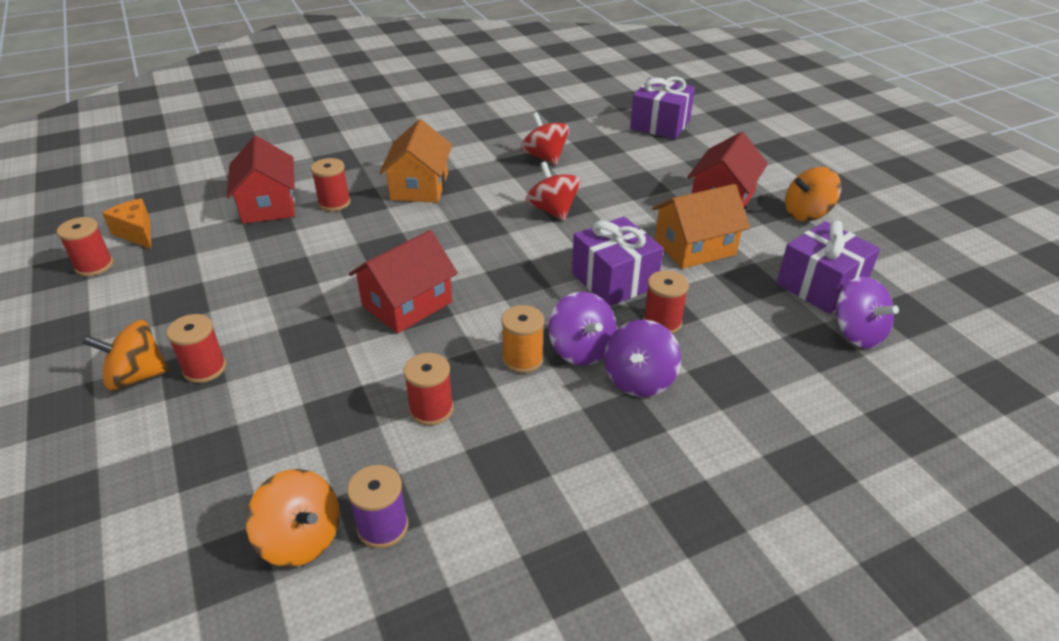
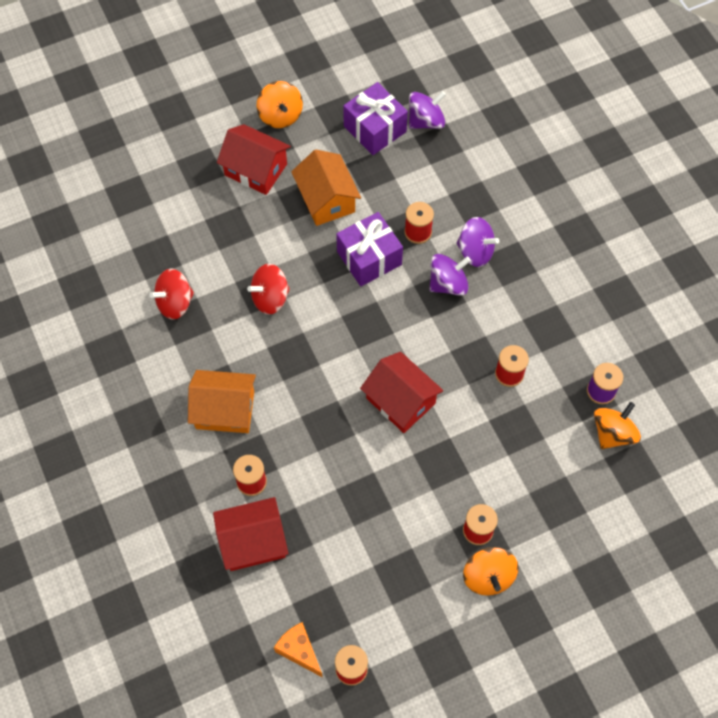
camera: 90 degrees left, 25 degrees up
(137, 233) = (299, 651): orange cheese -> orange cheese turned 90 degrees clockwise
(523, 359) = (459, 320): orange spool -> none
(660, 125) = (116, 200): purple gift -> none

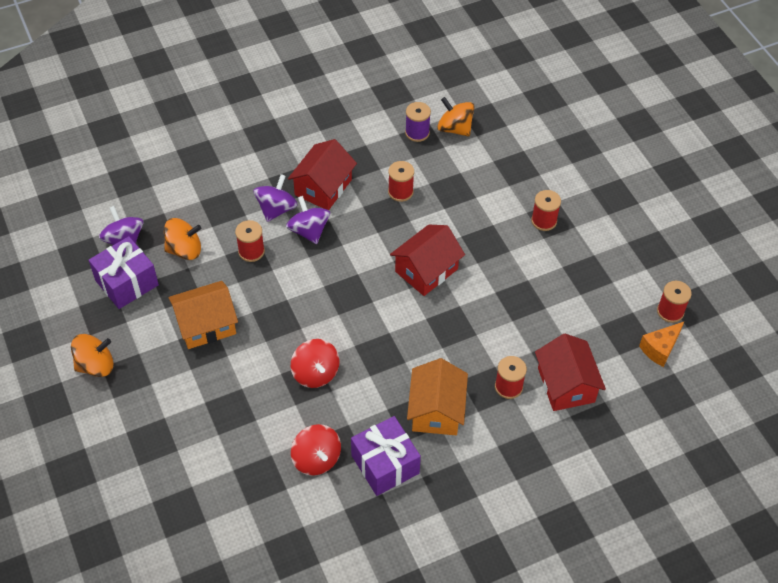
camera: 90 degrees left, 10 degrees down
(255, 170) = (161, 388): red house -> red house (323, 187)
(369, 258) = (277, 290): purple gift -> purple gift (385, 464)
(488, 576) = (582, 216): orange spinning top -> orange spinning top (184, 250)

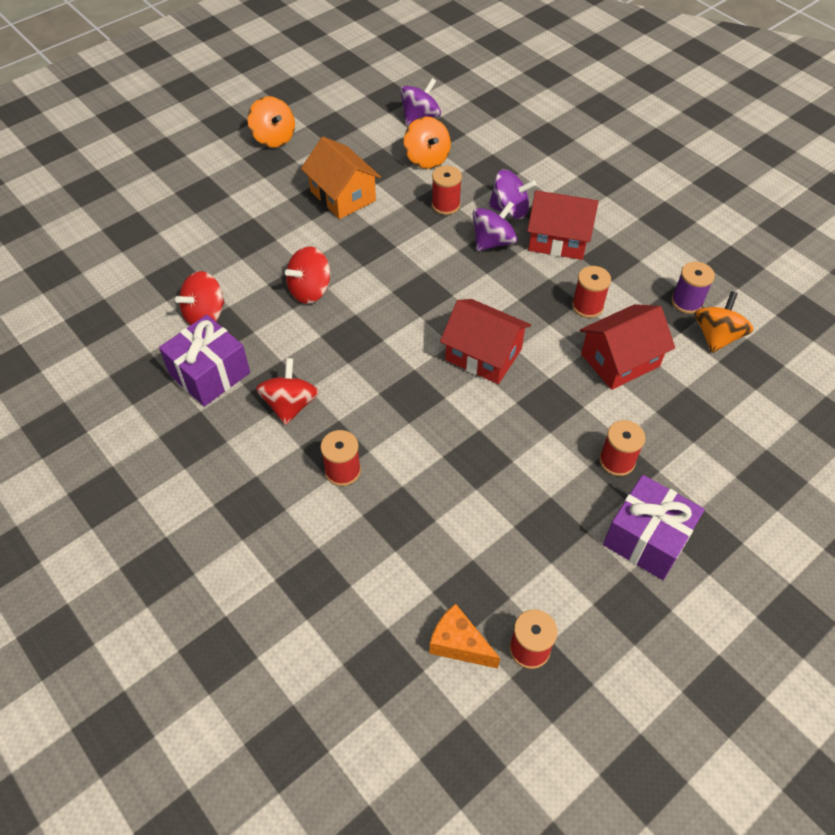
camera: 75 degrees right, 0 degrees up
(127, 282) = (372, 132): purple gift -> purple gift (647, 538)
(436, 410) = (290, 405): orange house -> red spinning top
(566, 385) = (363, 534): red house -> red house (620, 360)

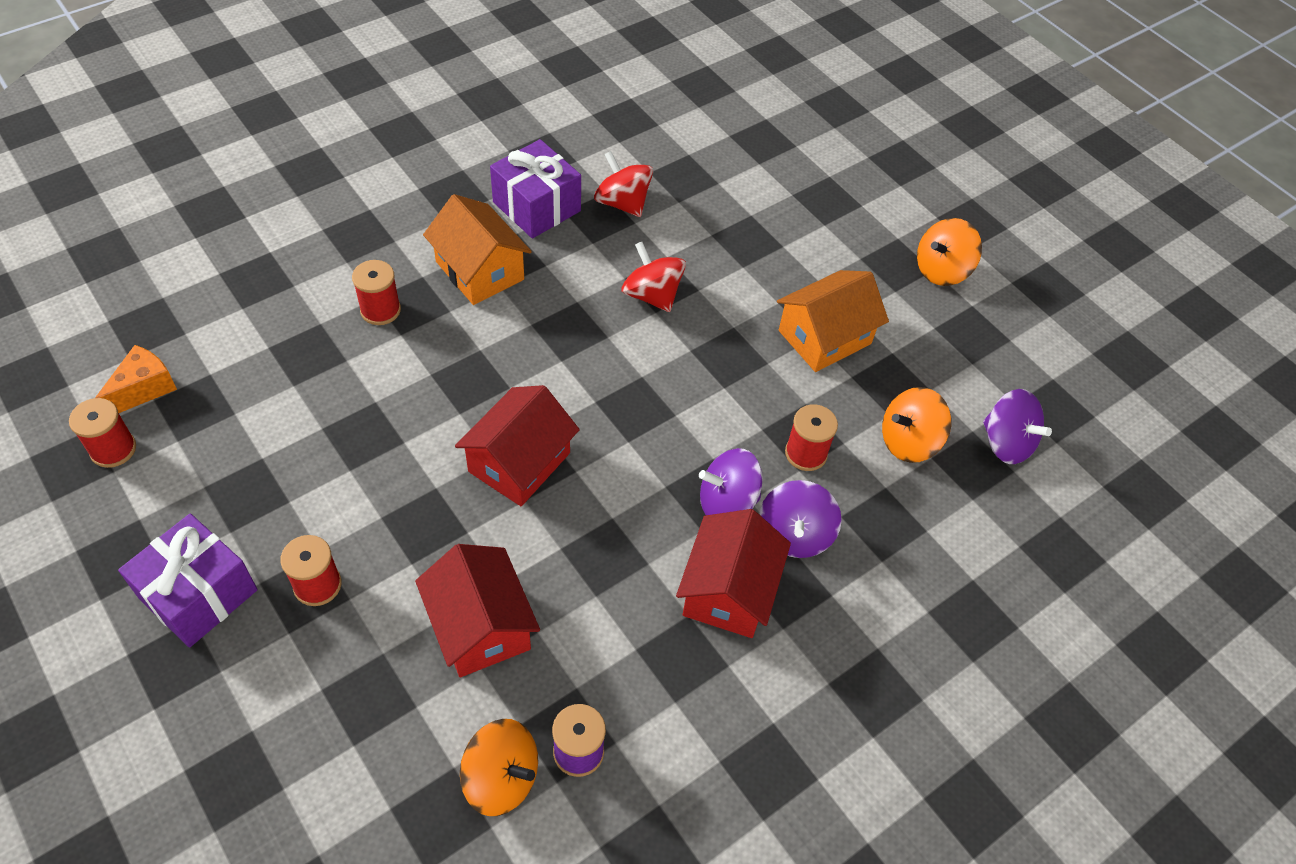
camera: 90 degrees right, 0 degrees up
(290, 405) = (479, 270): red spinning top -> orange house
(493, 242) = (727, 502): purple spinning top -> purple spinning top turned 120 degrees clockwise
(587, 306) = (587, 604): red spool -> none

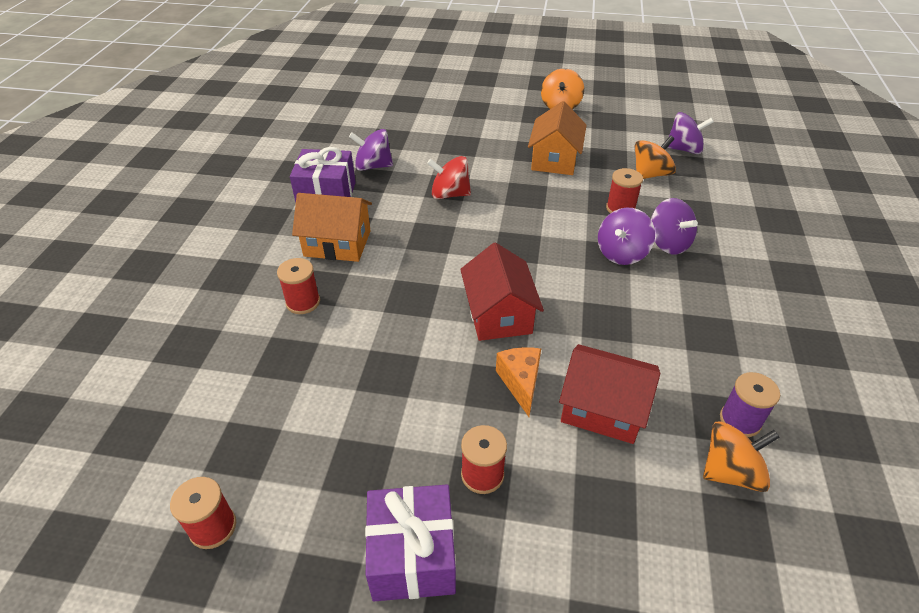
camera: 40 degrees left, 10 degrees down
(144, 389) = (186, 470): orange cheese -> orange cheese (520, 383)
(622, 203) = (373, 166): red spinning top -> purple spinning top
(728, 590) = (681, 288): red house -> none
(908, 441) = (650, 174): orange spinning top -> orange spinning top turned 150 degrees counterclockwise

